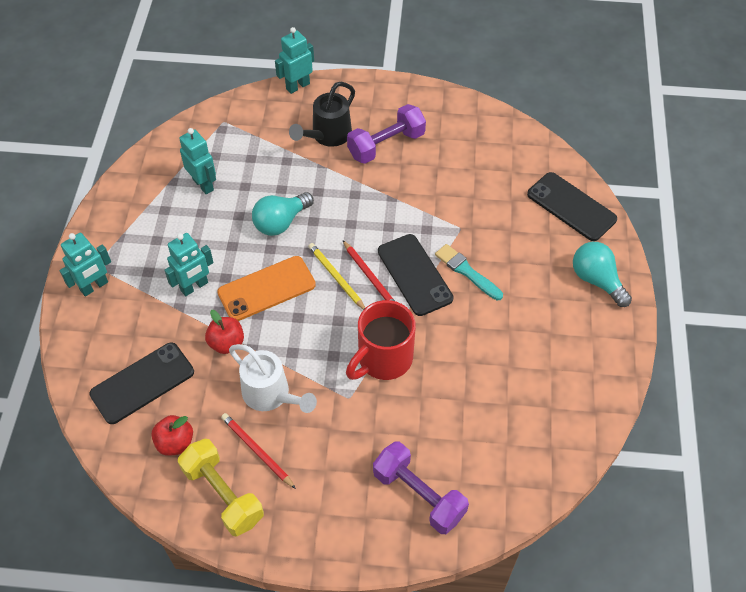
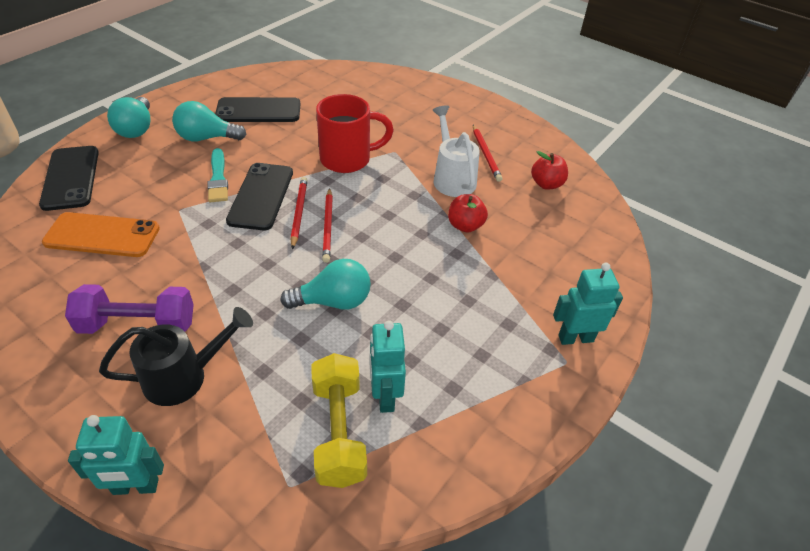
camera: 150 degrees left, 10 degrees down
(142, 383) = (557, 232): black phone -> black phone (258, 111)
(194, 286) = (467, 285): turquoise robot -> none
(223, 494) = (525, 145): yellow dumbbell -> yellow dumbbell (339, 431)
(266, 288) = (398, 249): orange phone -> orange phone (102, 235)
(336, 277) = (328, 226): yellow pencil -> red pencil
(419, 495) = (395, 94): purple dumbbell -> none
(528, 307) = (206, 138): none -> turquoise light bulb

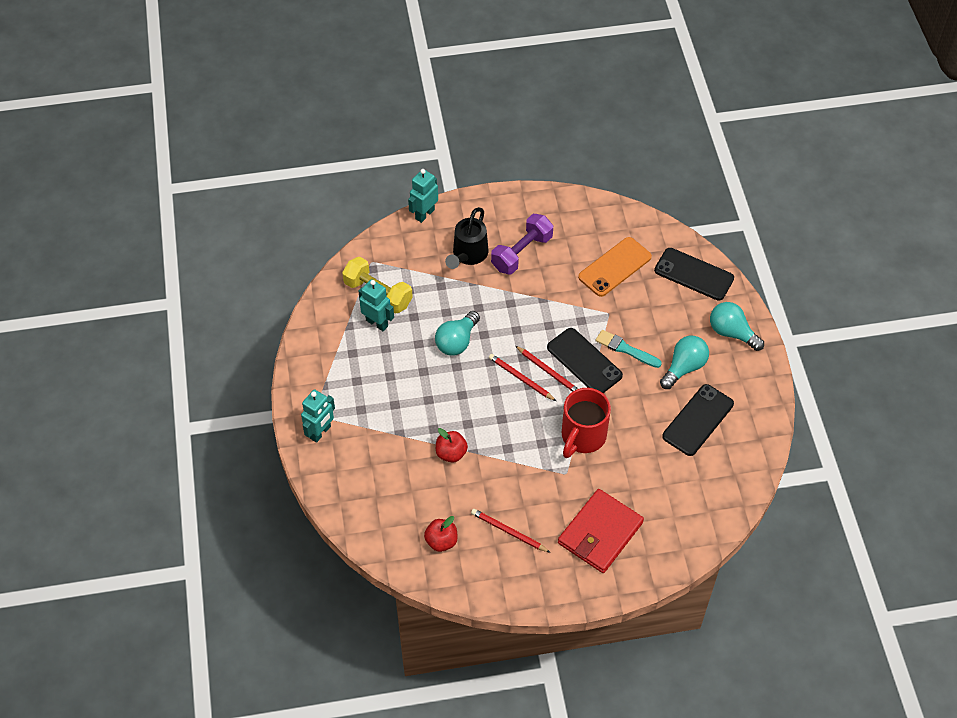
camera: 135 degrees right, 10 degrees up
(423, 113) = (600, 533): none -> red wallet
(452, 178) = (503, 486): white watering can -> none

